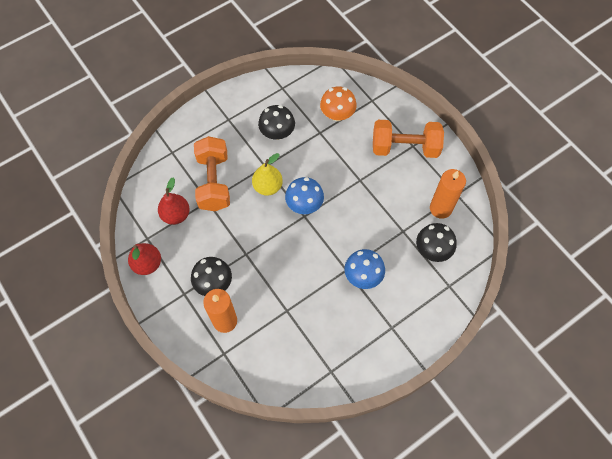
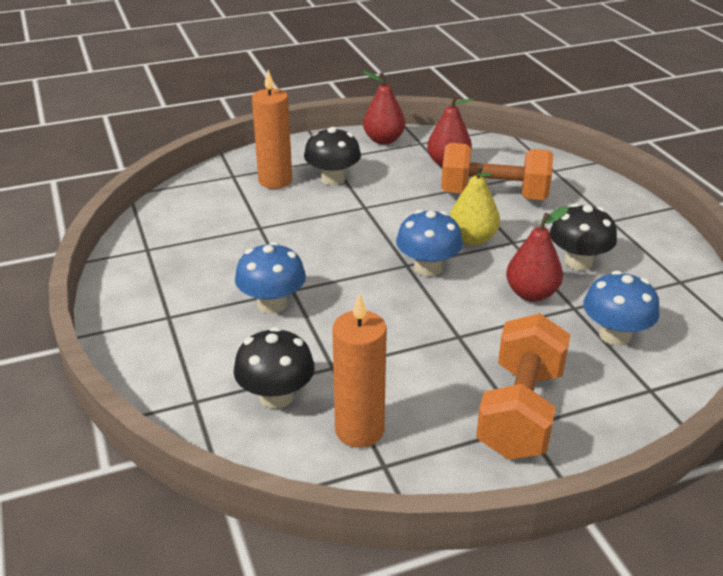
camera: 105 degrees right, 30 degrees down
(314, 152) = (531, 294): none -> red pear
(337, 114) = (615, 335): orange mushroom -> blue mushroom

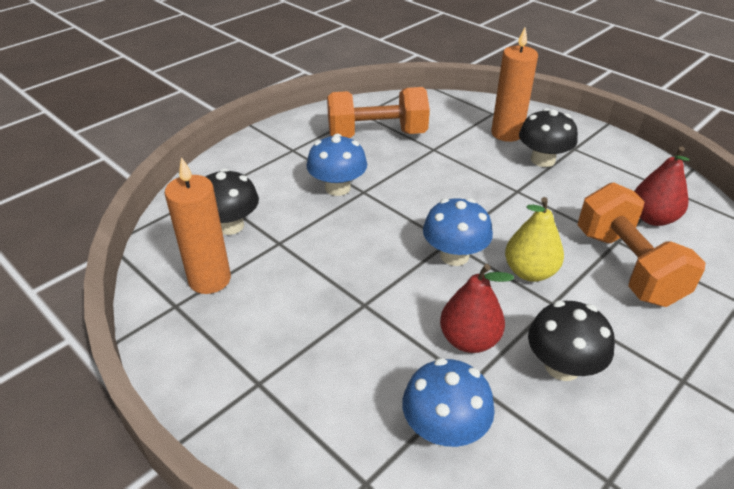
camera: 65 degrees right, 5 degrees up
(383, 140) = (645, 166): red pear -> none
(520, 411) = (276, 375): orange dumbbell -> orange dumbbell (377, 135)

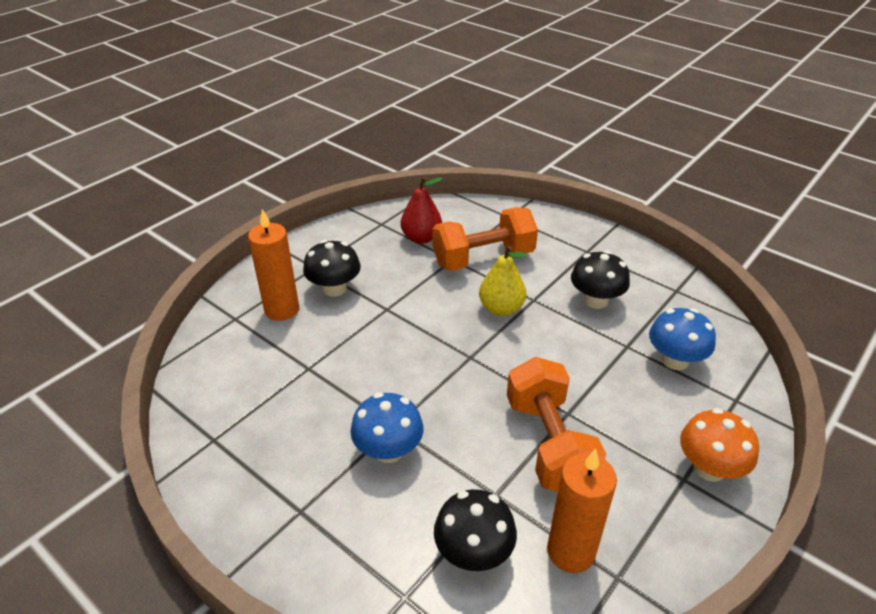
camera: 95 degrees left, 0 degrees up
(265, 412) = (709, 468): none -> orange mushroom
(377, 135) = (272, 420): orange dumbbell -> orange dumbbell (549, 443)
(454, 255) = (490, 353): blue mushroom -> none
(469, 340) = (588, 346): red pear -> none

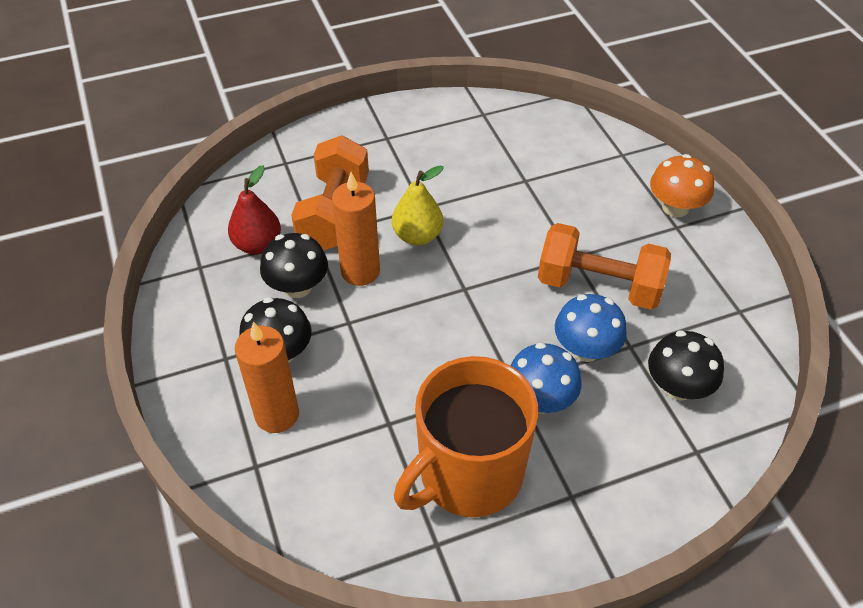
camera: 60 degrees left, 10 degrees up
(286, 433) = (468, 475): none -> orange mug
(570, 551) = (706, 326): orange candle -> orange candle (360, 271)
(596, 300) = (456, 168): black mushroom -> black mushroom (297, 287)
(675, 360) = (560, 162): blue mushroom -> blue mushroom (585, 349)

